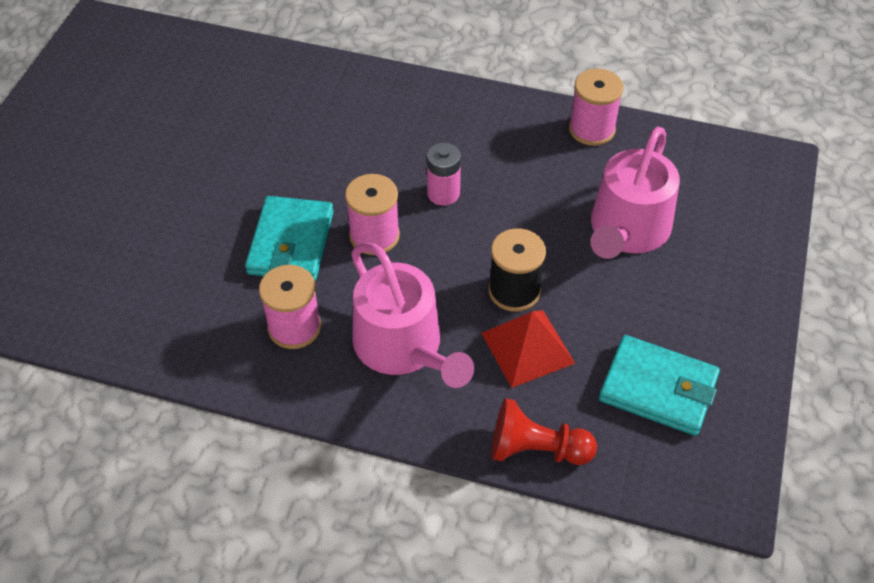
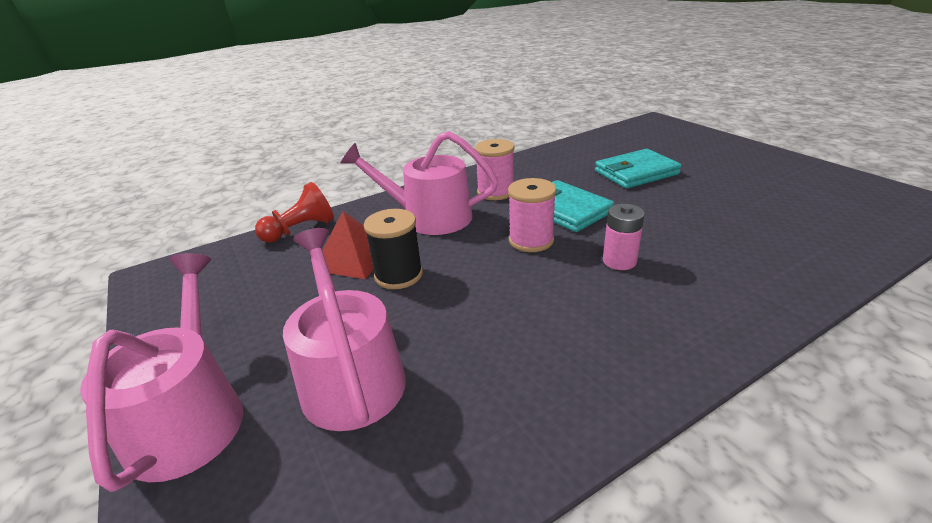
camera: 135 degrees right, 20 degrees down
(443, 193) = (535, 289): pink battery -> pink battery (619, 261)
(591, 129) = (505, 456): pink spool -> none
(658, 388) = (235, 293): turquoise wallet -> turquoise wallet (636, 173)
(740, 279) = (190, 416): none -> pink watering can

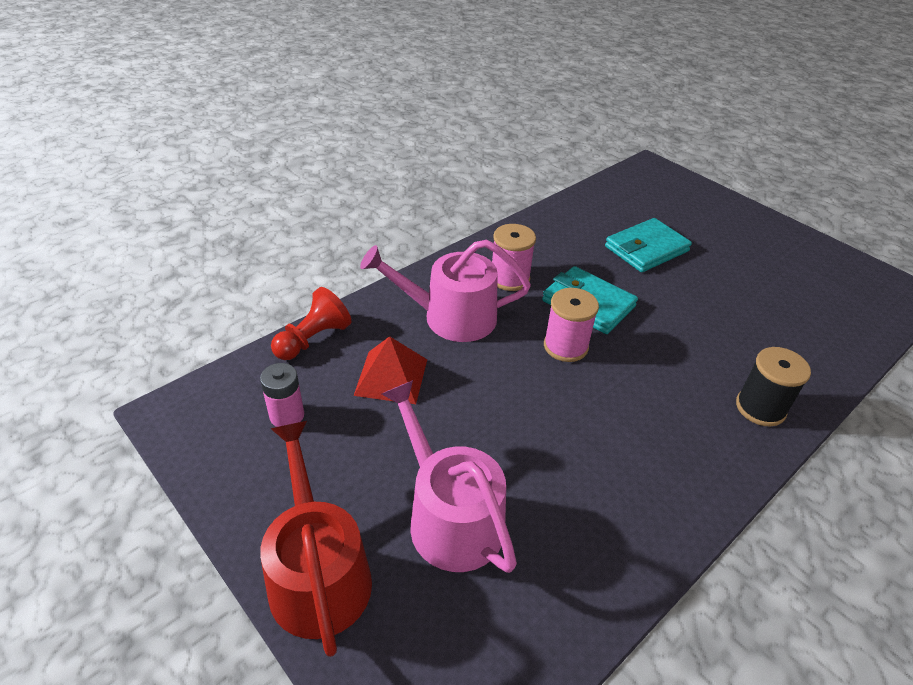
camera: 15 degrees left, 10 degrees up
(190, 416) = (317, 573): pink watering can -> red watering can
(398, 275) = (448, 397): black spool -> black spool (760, 408)
(619, 261) = (654, 369): pink battery -> pink battery (287, 415)

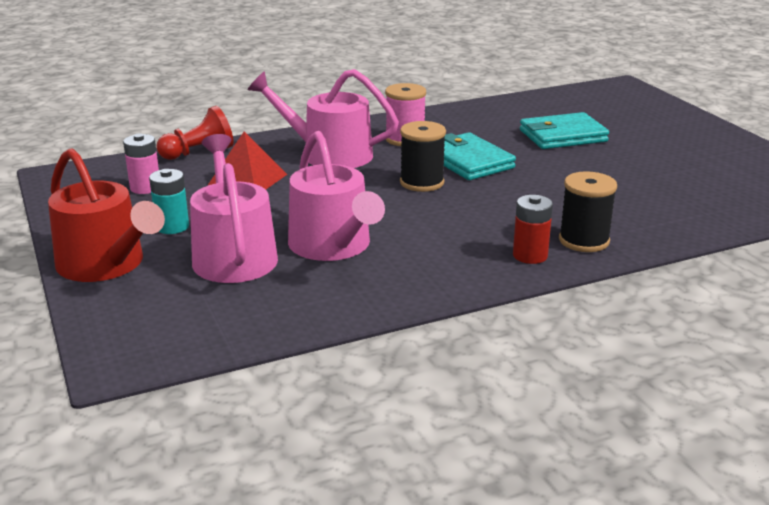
camera: 20 degrees right, 15 degrees down
(317, 573) = (106, 264): red watering can -> red watering can turned 135 degrees clockwise
(355, 481) = (172, 227): none -> turquoise battery
(542, 474) = (333, 246): none -> pink watering can
(565, 346) = (422, 182): pink spool -> black spool
(730, 443) = (530, 255): none -> red battery

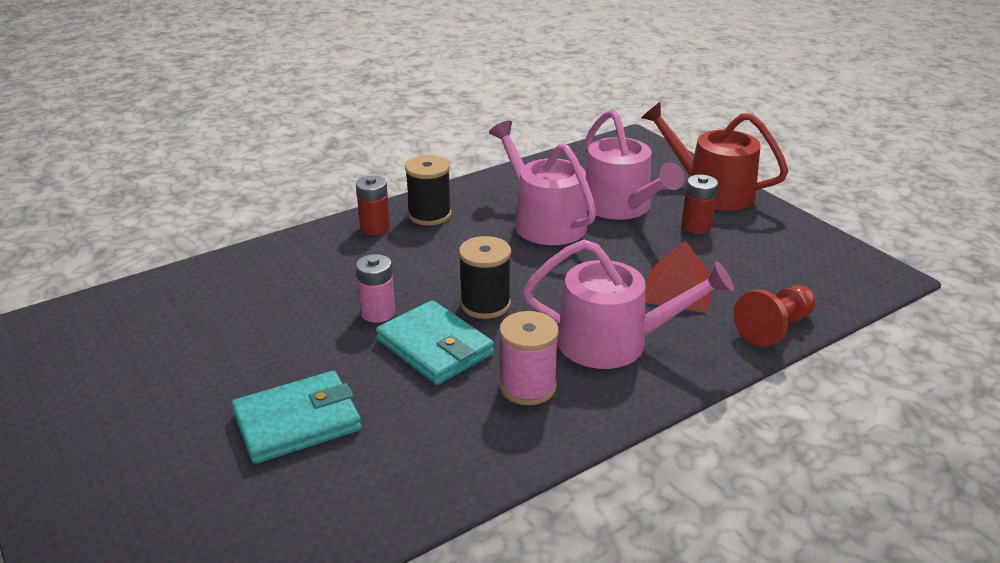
camera: 170 degrees right, 5 degrees up
(145, 188) = (772, 267): pink battery -> pink battery (378, 313)
(172, 227) = (696, 226): turquoise battery -> red battery
(584, 240) = (323, 246): black spool -> black spool (429, 215)

